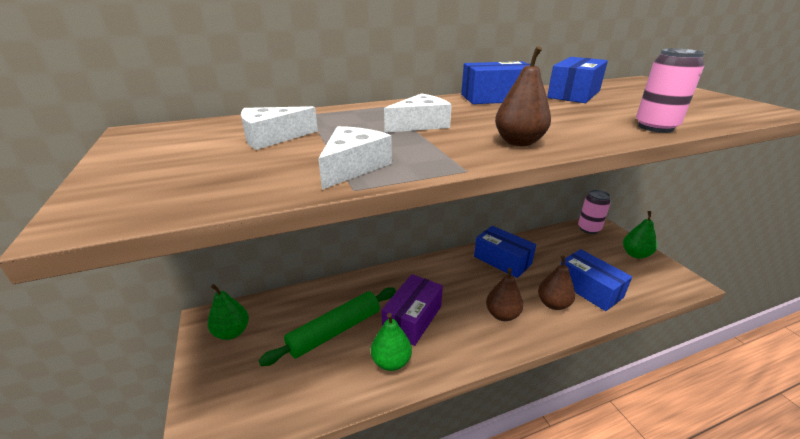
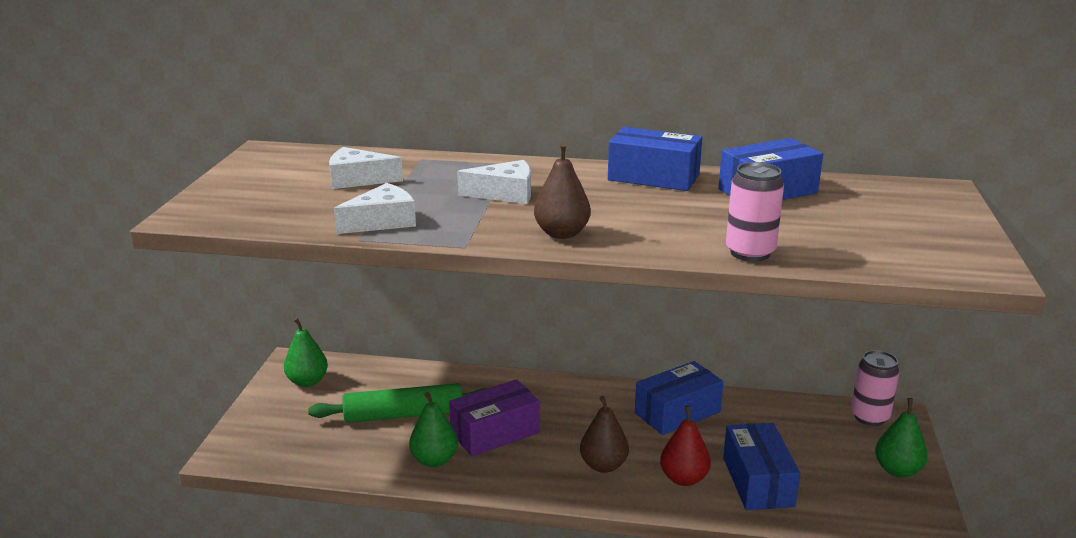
camera: 30 degrees right, 5 degrees down
(502, 260) = (677, 412): blue box -> blue box turned 75 degrees clockwise
(553, 304) = (684, 478): brown pear -> red pear

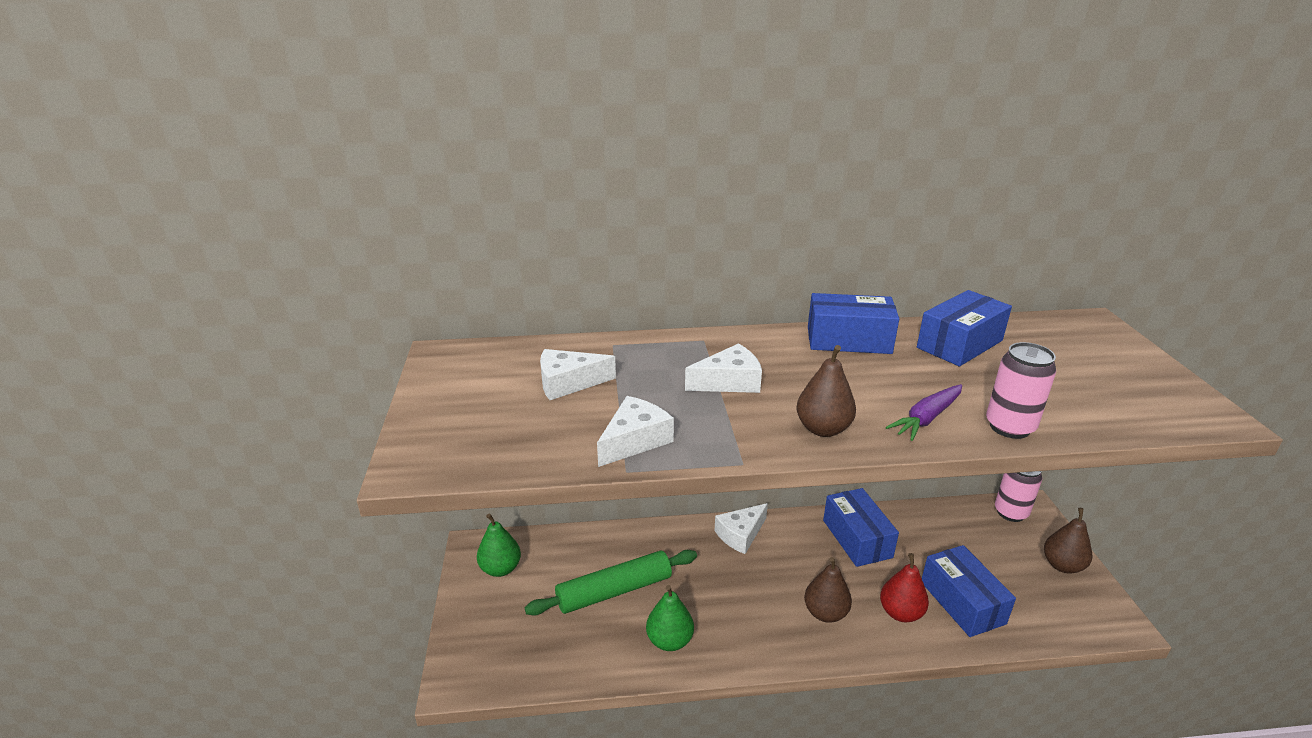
camera: 15 degrees left, 5 degrees up
(495, 432) = (710, 595): purple box -> none
(555, 391) = (741, 534): none -> white cheese
(671, 238) = (926, 418): none -> purple carrot
(677, 412) = (857, 538): blue box -> blue box turned 60 degrees counterclockwise
(897, 470) = (1062, 565): green pear -> brown pear

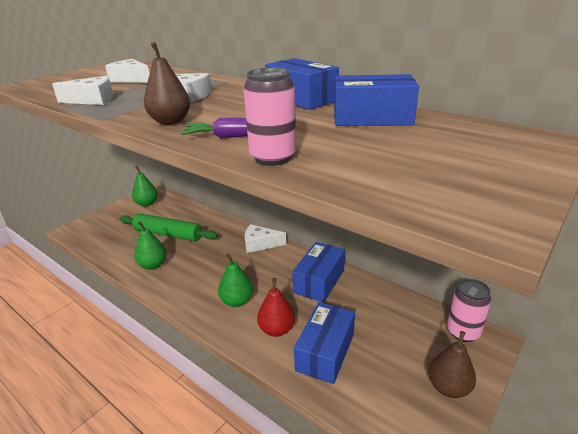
camera: 45 degrees right, 0 degrees up
(825, 613) = (237, 301): brown pear -> green pear

